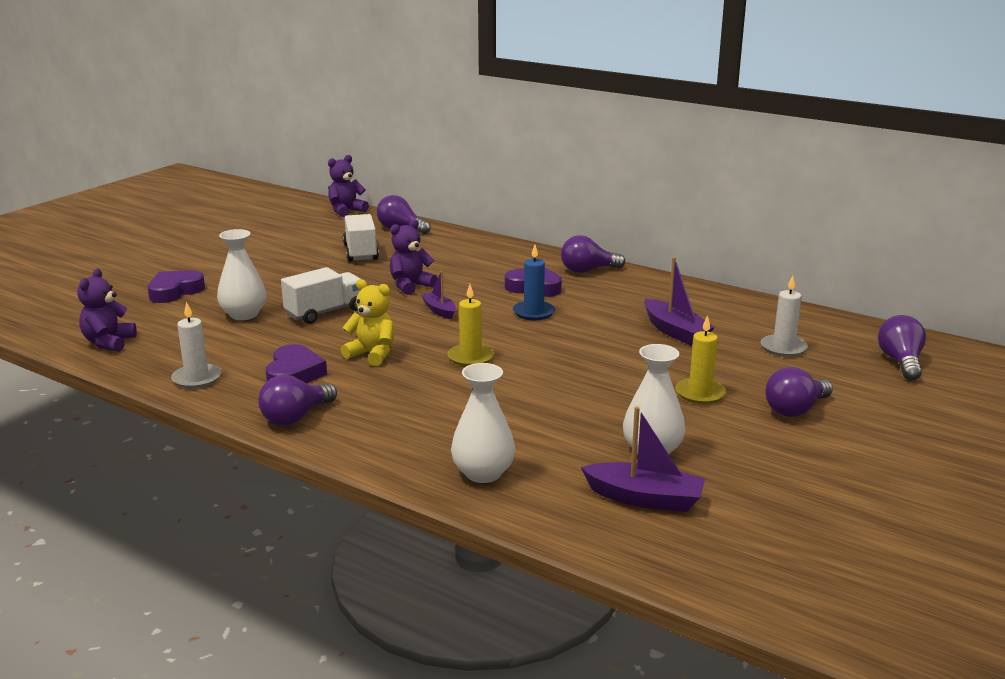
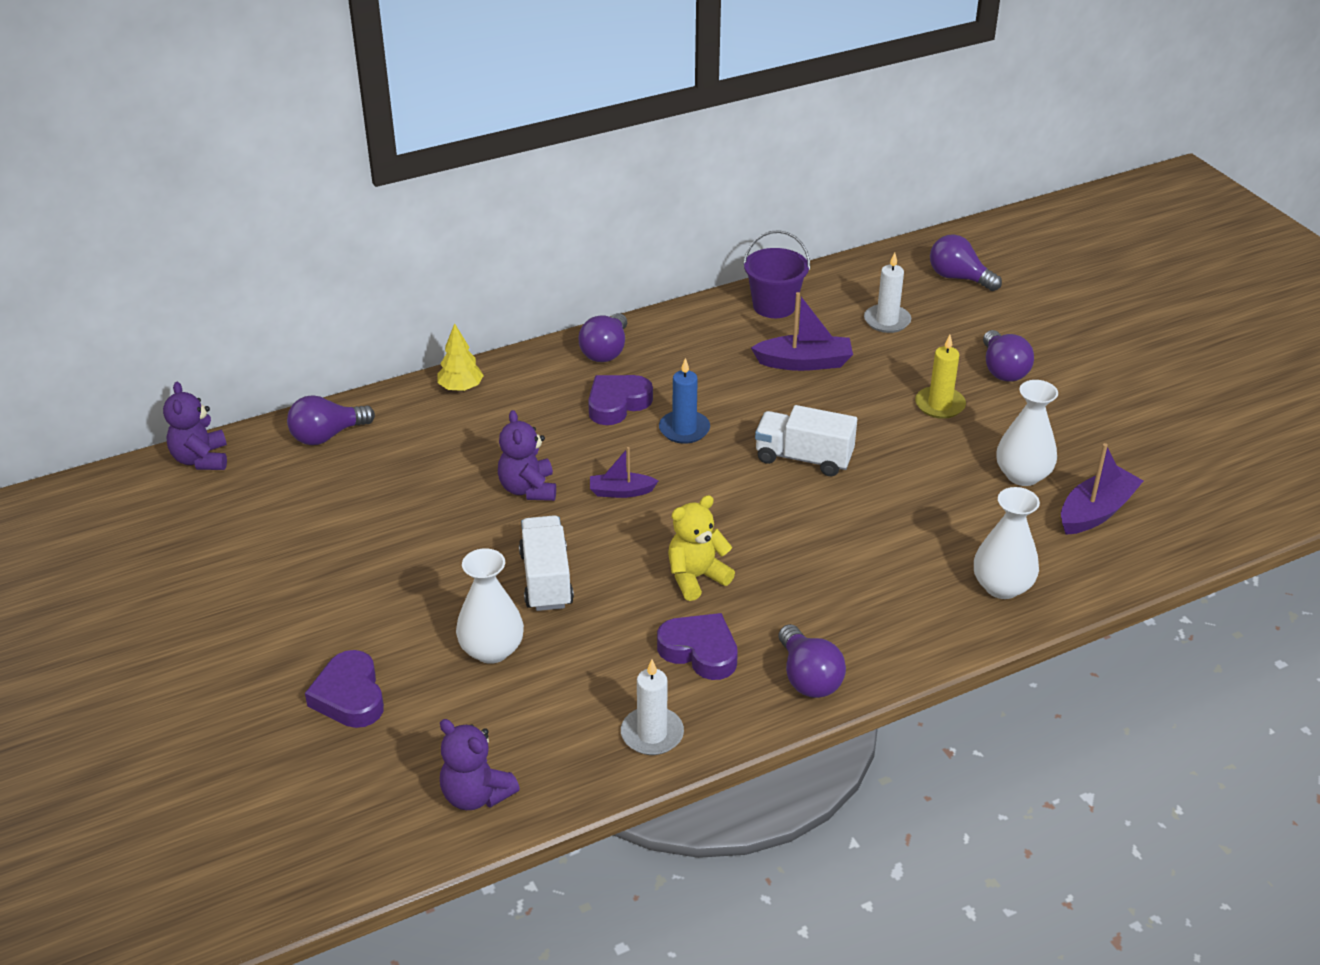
camera: 60 degrees left, 15 degrees up
(361, 252) = (377, 494): white truck -> white truck (803, 458)
(470, 357) = (759, 511): yellow candle -> none
(489, 245) = (461, 388): none -> yellow tree
(730, 305) = (774, 306): none -> purple bucket

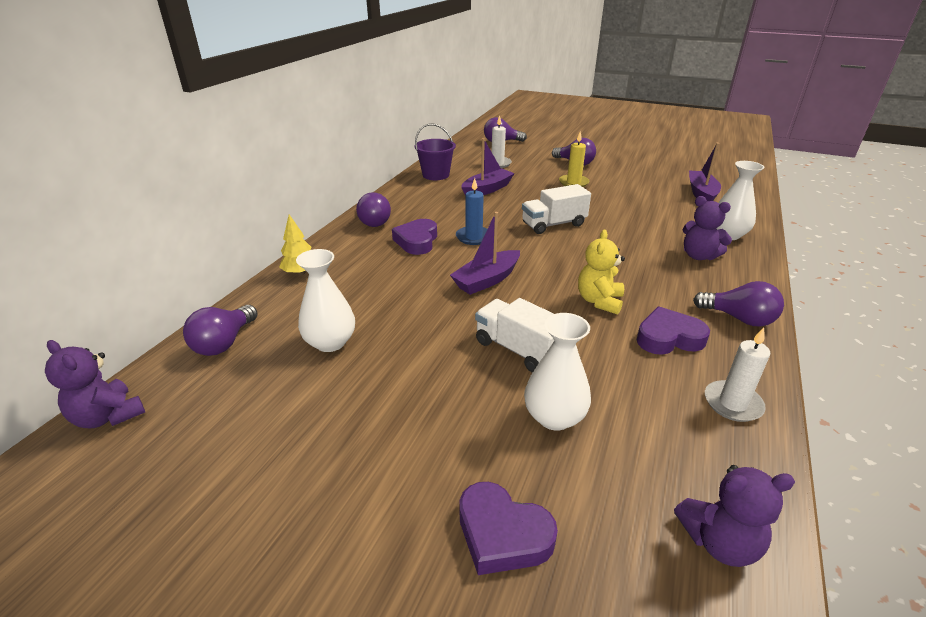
camera: 40 degrees left, 5 degrees down
(528, 489) = (427, 305): purple teddy bear -> purple teddy bear (698, 256)
(621, 491) = (487, 280): purple boat -> purple boat, size x1.62
(1022, 475) = (652, 193): white vase -> white vase (330, 342)

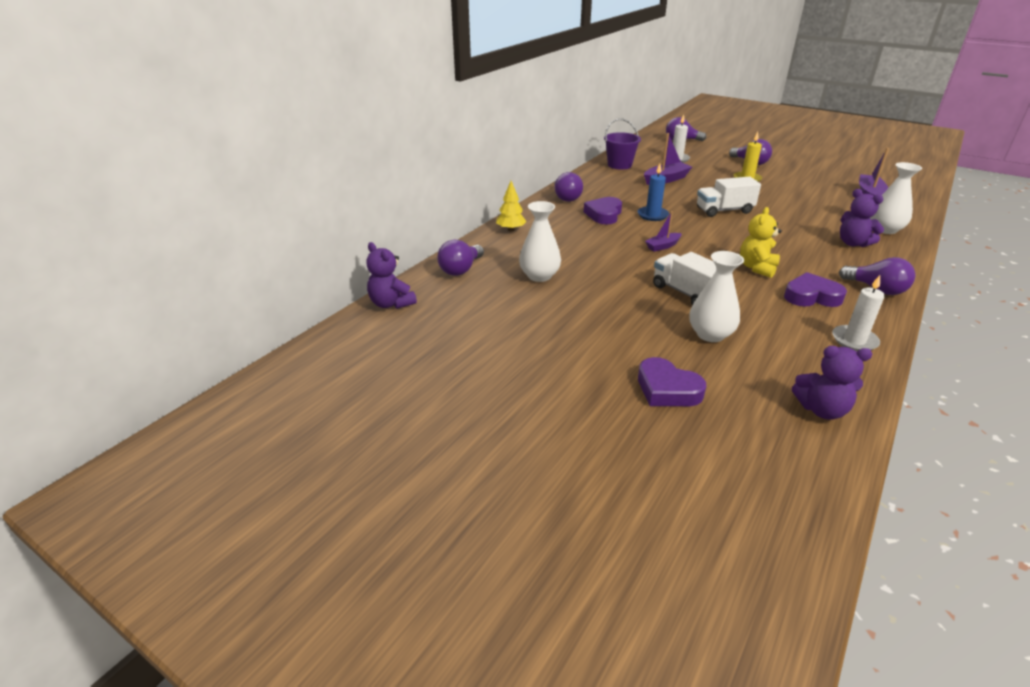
camera: 10 degrees right, 0 degrees up
(487, 280) = (662, 246): purple boat -> purple boat, size x0.62

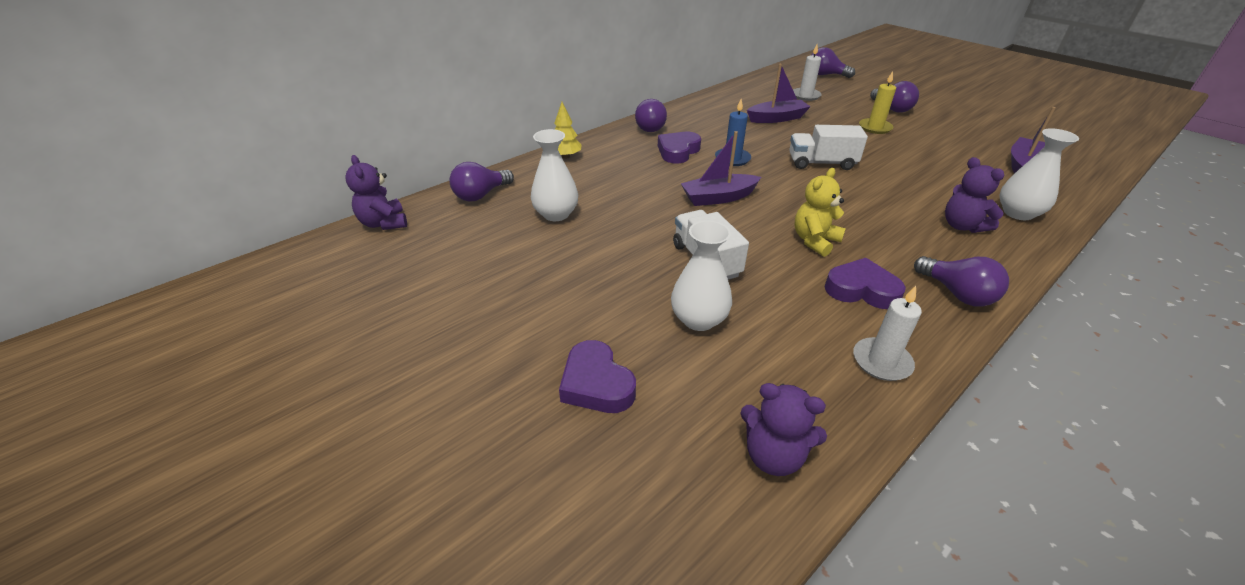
camera: 15 degrees right, 5 degrees up
(619, 165) = (735, 96): purple bucket -> none
(662, 246) = (718, 197): purple boat -> purple boat, size x1.62

